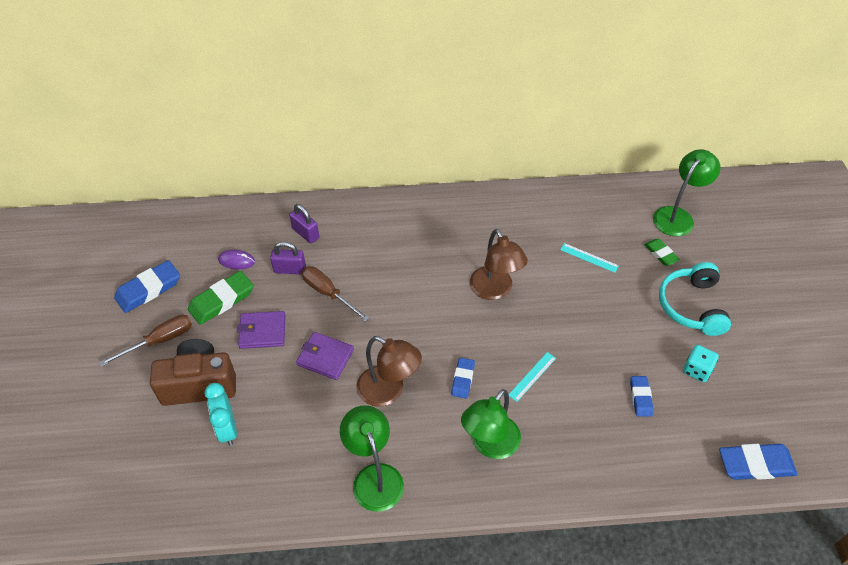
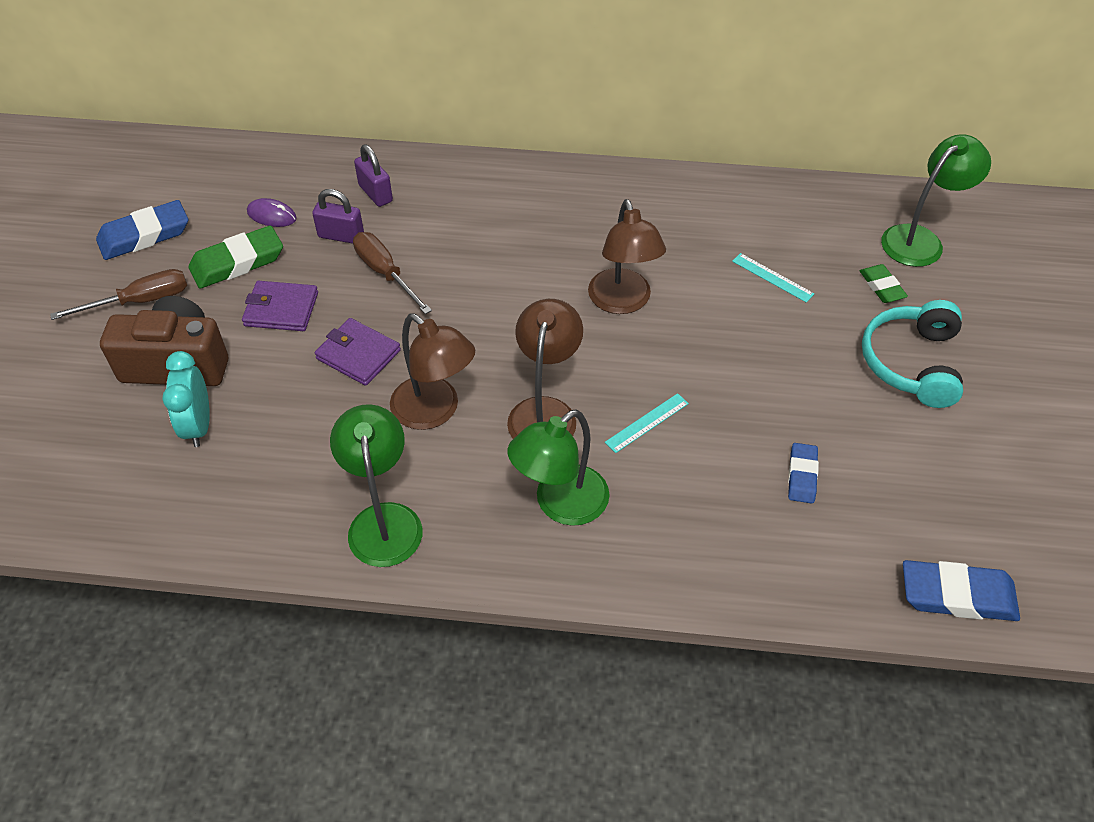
camera: 10 degrees right, 0 degrees up
(463, 379) = (545, 412): blue eraser -> brown lamp
(697, 370) = (897, 451): turquoise dice -> none

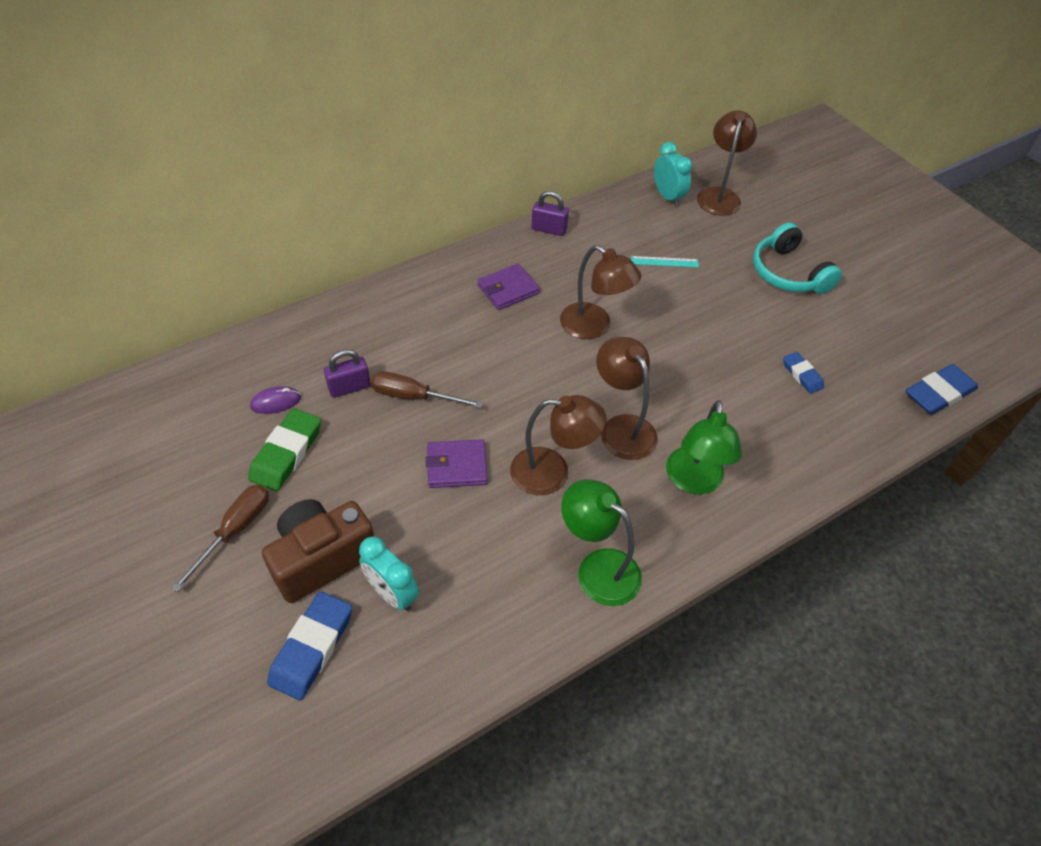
camera: 40 degrees left, 0 degrees up
(144, 235) = (179, 477): blue eraser -> blue eraser (312, 648)
(281, 309) = (362, 468): purple wallet -> purple wallet (508, 289)
(375, 193) = (342, 342): purple padlock -> purple padlock (549, 229)
(647, 422) = (688, 396): turquoise ruler -> none
(853, 213) = (667, 197): none -> turquoise clock
(881, 287) = (728, 235): green eraser -> none
(920, 239) = (719, 195): green lamp -> brown lamp

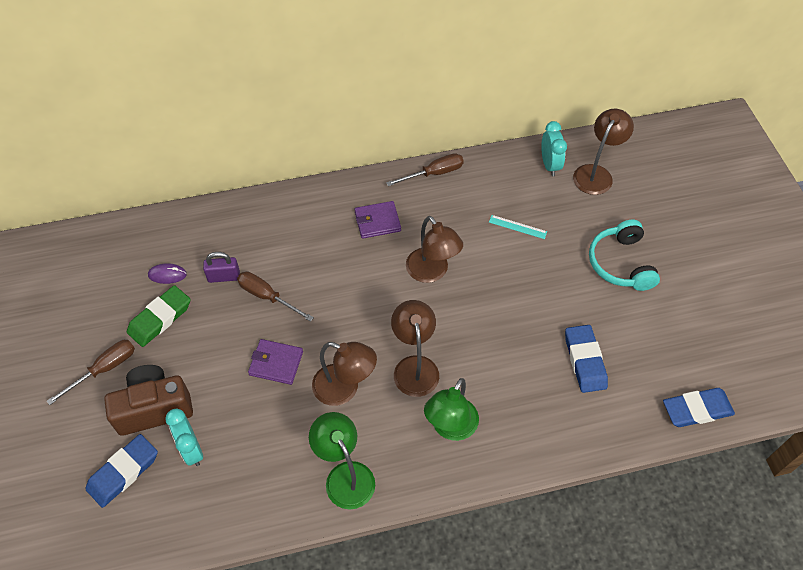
camera: 20 degrees right, 5 degrees up
(549, 229) = (434, 173): purple padlock -> brown screwdriver
(802, 375) = (585, 361): blue eraser -> blue eraser, size x1.69

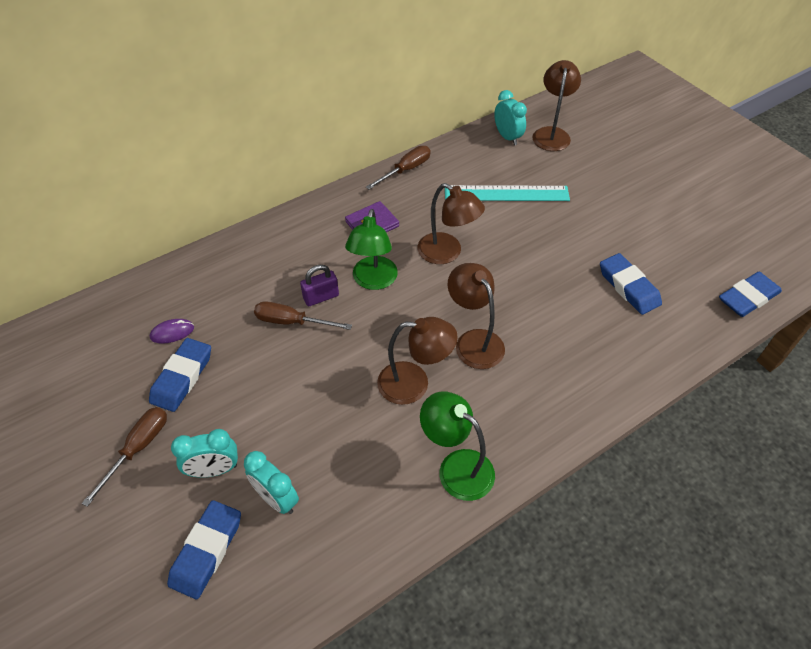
camera: 20 degrees left, 5 degrees down
(154, 408) = (214, 470): brown camera -> turquoise clock
(160, 318) = (182, 377): green eraser -> blue eraser
(224, 277) = (236, 317): purple padlock -> purple padlock (321, 297)
(276, 363) = (331, 382): purple wallet -> none
(450, 428) = (538, 386): green lamp -> green lamp (373, 281)
(517, 227) = (506, 193): turquoise ruler -> turquoise ruler, size x2.13
(620, 263) = (613, 198): turquoise headphones -> none

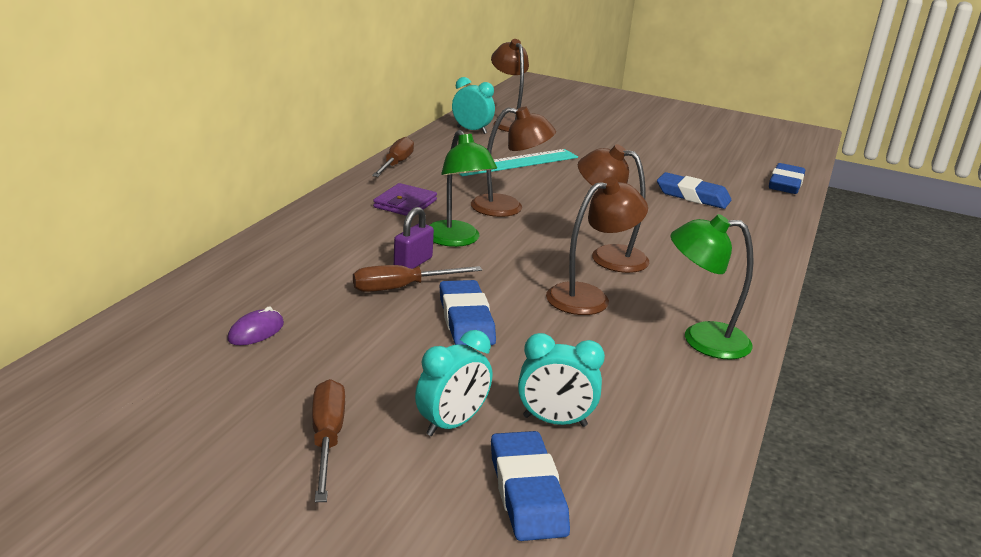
camera: 35 degrees left, 25 degrees down
(182, 377) = (315, 363): blue eraser -> blue eraser (466, 319)

